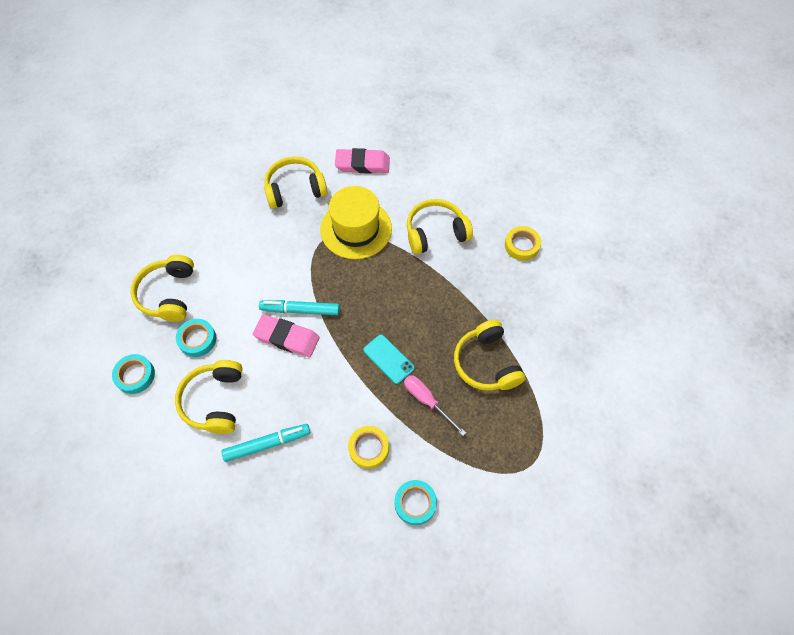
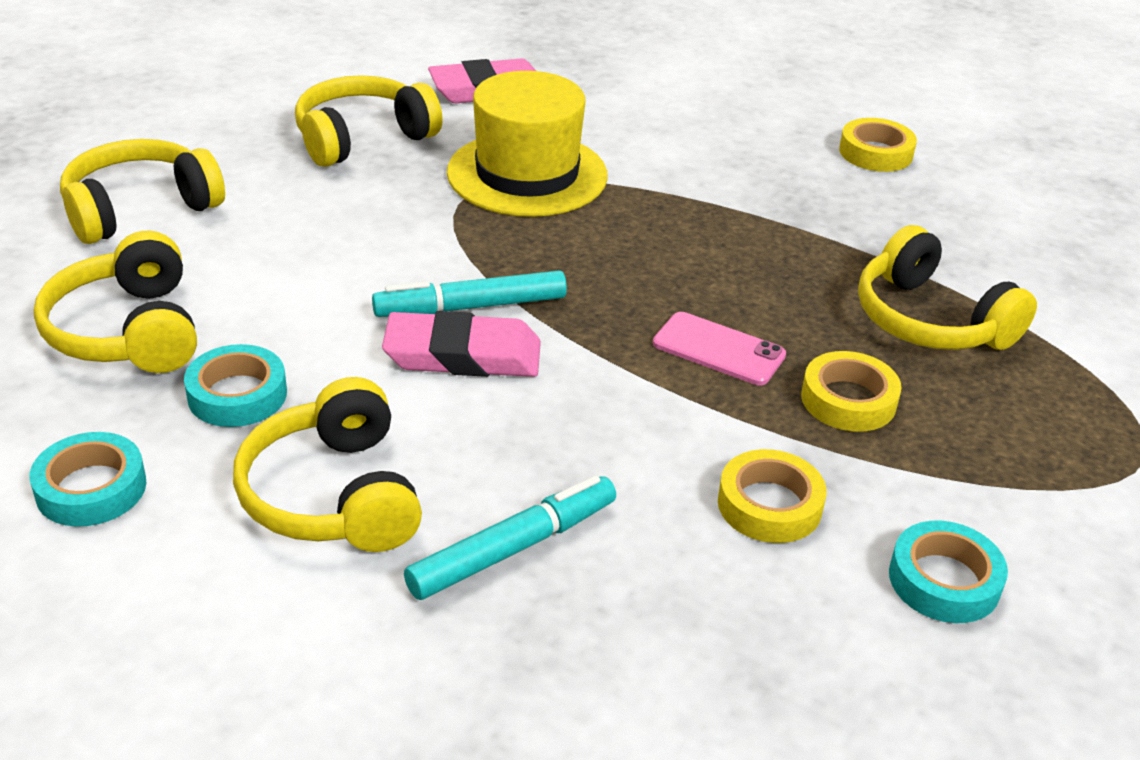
camera: 20 degrees left, 25 degrees down
(388, 359) = (718, 349): turquoise phone -> pink phone
(427, 401) = (848, 400): pink screwdriver -> yellow tape
(436, 233) = (696, 158): yellow headphones -> yellow headphones (140, 209)

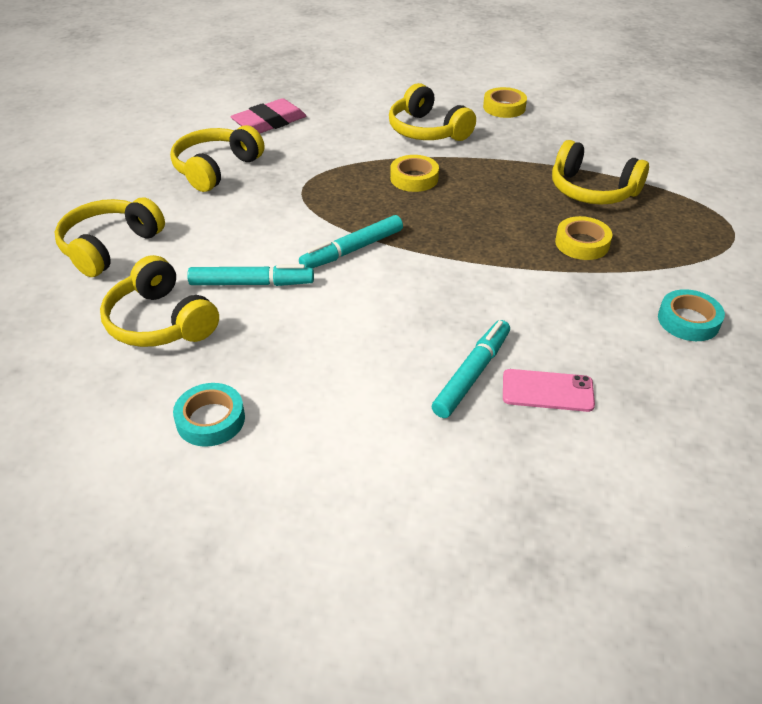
camera: 20 degrees left, 5 degrees up
(237, 394) = (256, 339): turquoise tape -> none
(290, 314) = (251, 283): none -> turquoise marker
(333, 495) = (355, 377): yellow headphones -> yellow headphones (427, 130)
(463, 355) = (368, 278): pink eraser -> none
(527, 174) = (328, 166): yellow hat -> none
(718, 349) = (500, 235): pink phone -> pink phone (547, 391)
(769, 505) = (582, 309): yellow tape -> yellow tape (414, 178)

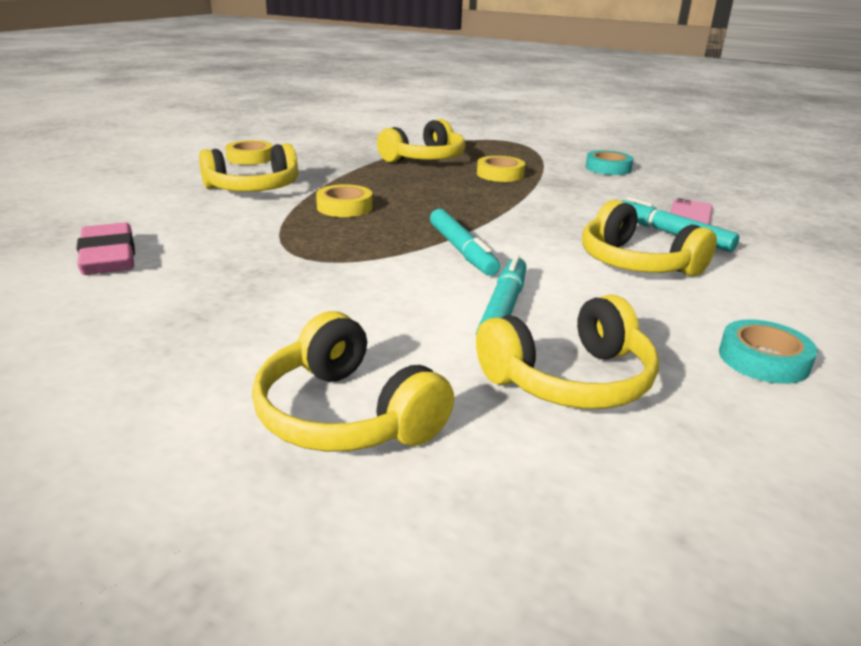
camera: 75 degrees left, 15 degrees down
(216, 169) = (194, 305): yellow headphones -> yellow headphones (636, 263)

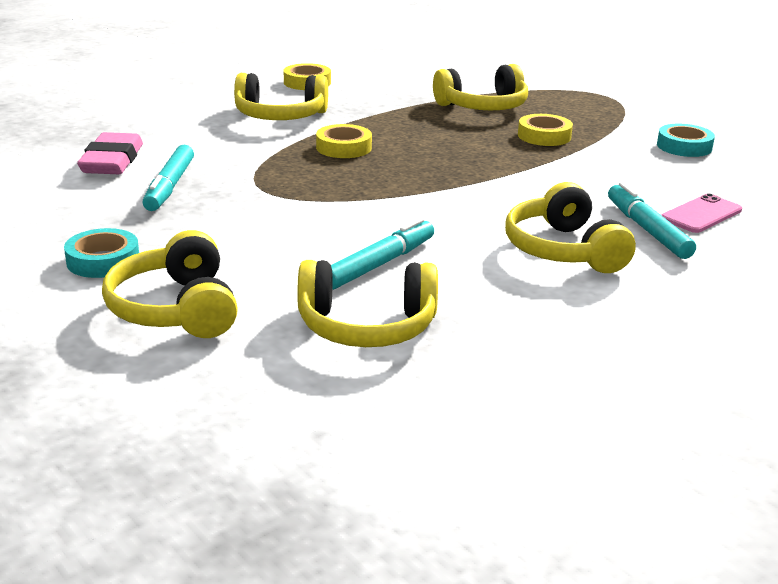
camera: 25 degrees right, 0 degrees up
(462, 250) = (406, 207): turquoise marker -> turquoise marker (170, 186)
(763, 359) = (561, 352): turquoise tape -> turquoise tape (103, 261)

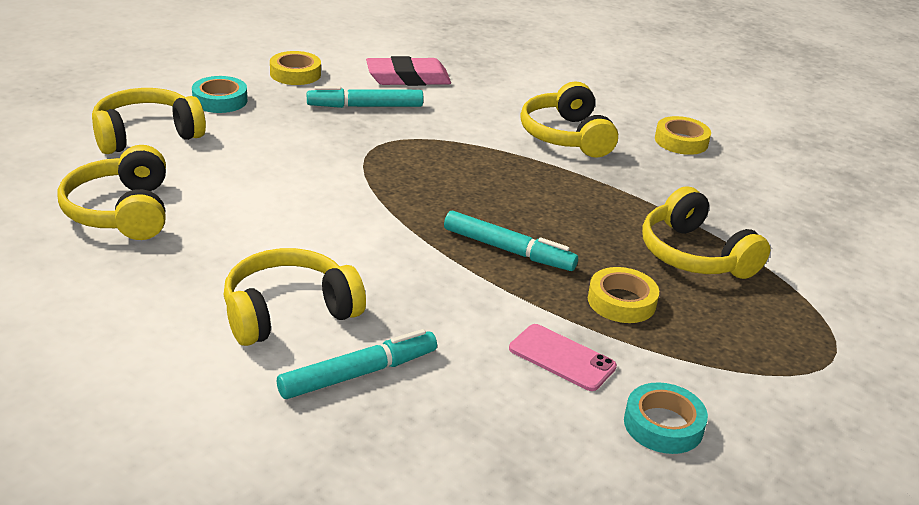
camera: 75 degrees right, 5 degrees up
(344, 148) = (501, 175): yellow tape -> yellow tape (295, 74)
(379, 264) = (236, 211): turquoise marker -> turquoise marker (508, 250)
(701, 214) = (420, 422): pink phone -> pink phone (562, 358)

